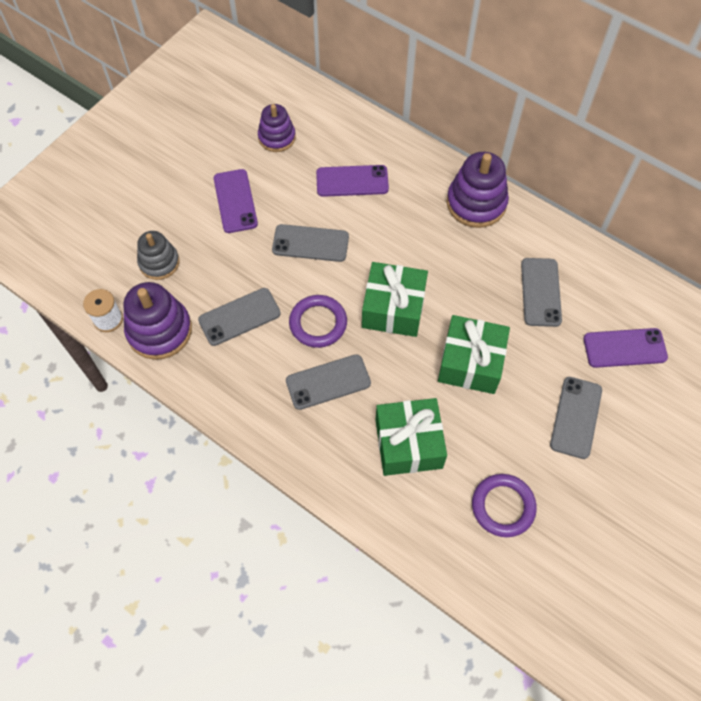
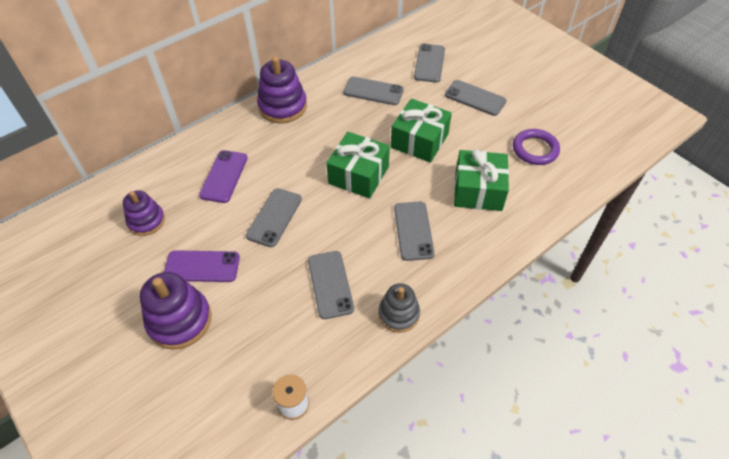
camera: 75 degrees left, 10 degrees down
(159, 262) = (244, 344): grey stacking toy -> grey stacking toy (399, 314)
(159, 331) = (323, 355): purple stacking toy -> purple stacking toy (179, 320)
(318, 323) = (356, 227): purple ring -> none
(624, 348) = (429, 63): purple phone -> grey phone

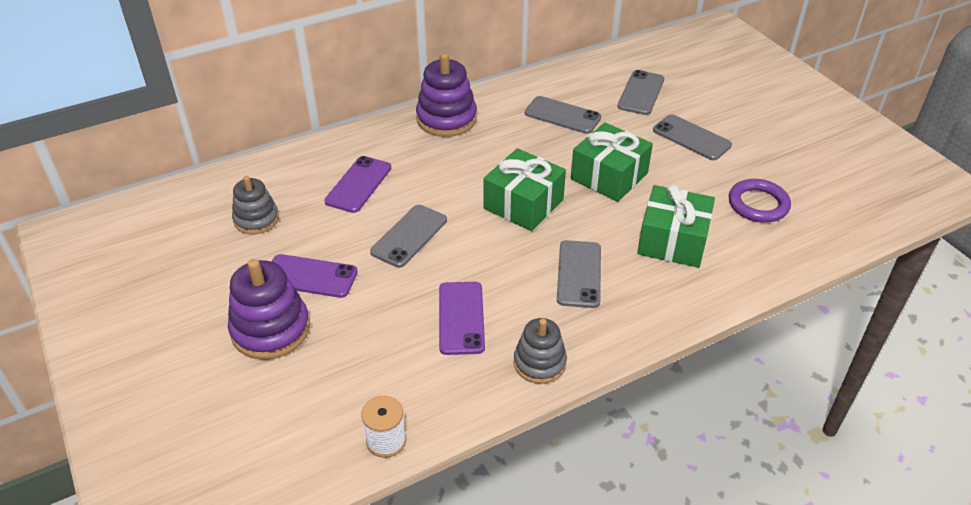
camera: 10 degrees right, 10 degrees down
(146, 221) = (256, 219): purple stacking toy -> grey stacking toy
(330, 284) = (461, 318): grey phone -> purple phone

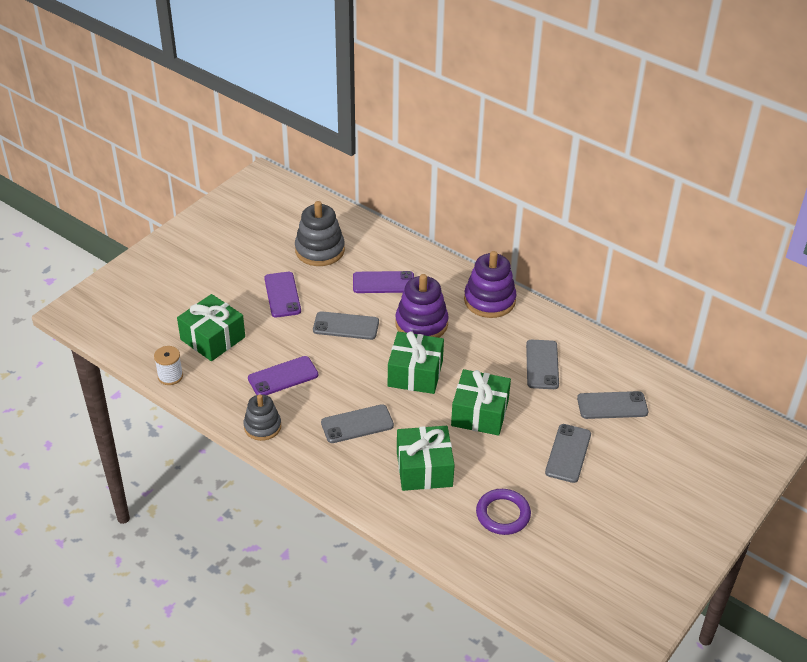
camera: 65 degrees right, 0 degrees up
(256, 219) = (320, 250): grey stacking toy -> grey stacking toy, size x1.54
(271, 329) = (230, 296): purple stacking toy -> purple stacking toy (421, 324)
(342, 371) = (213, 338): none -> green gift

